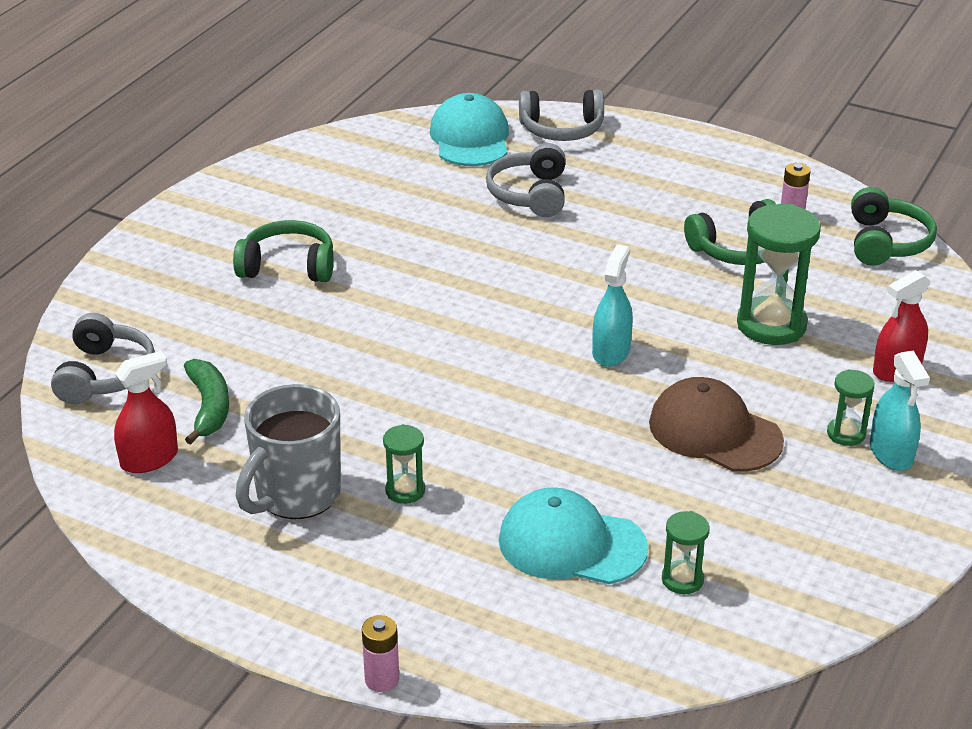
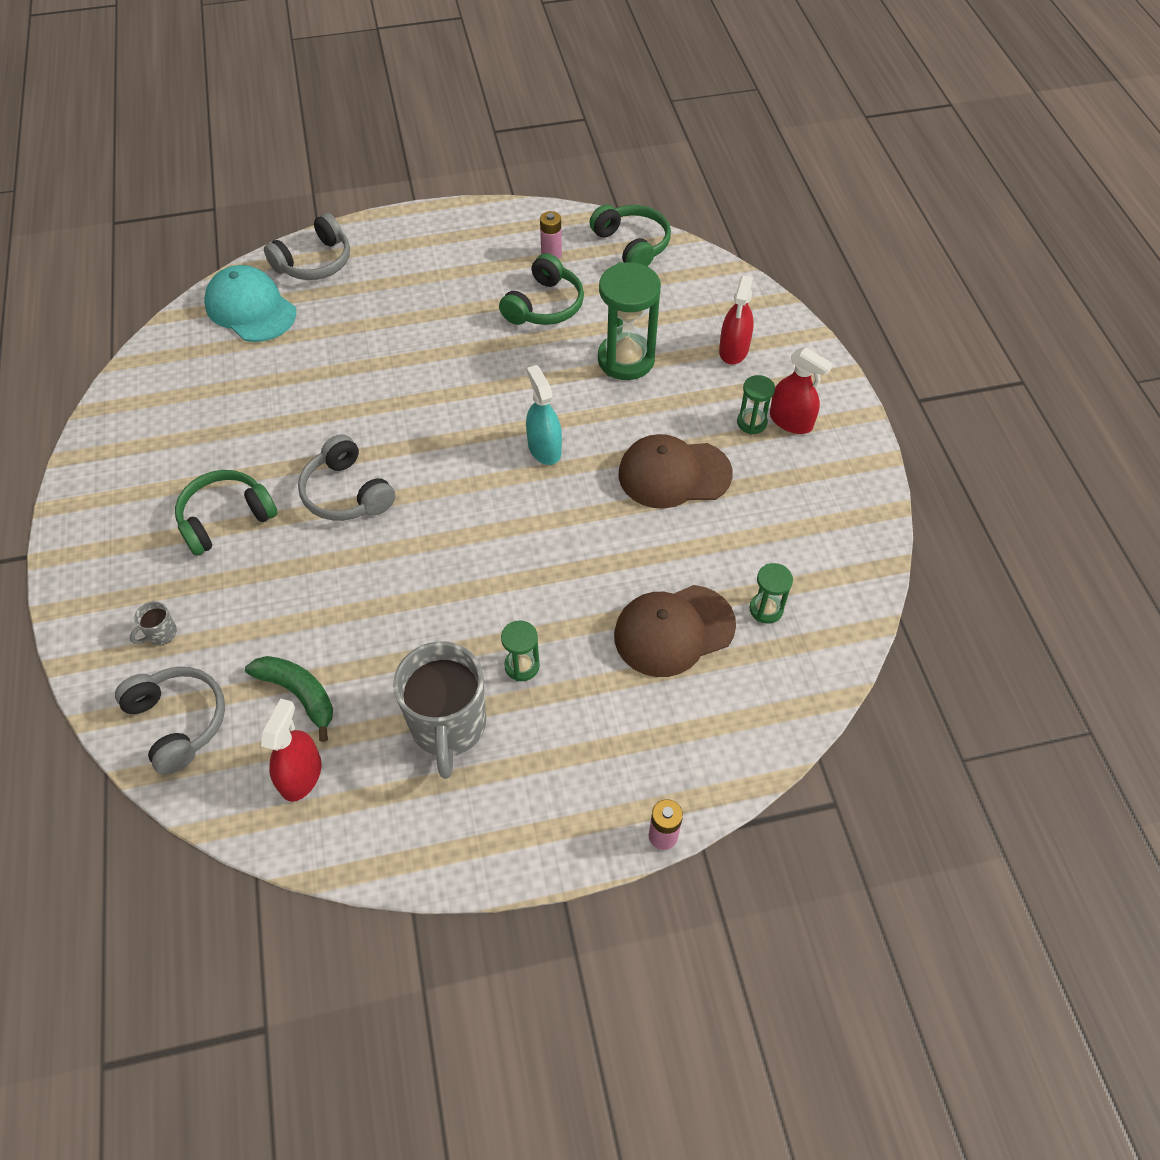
camera: 40 degrees left, 20 degrees up
(157, 314) = (161, 634): none -> grey mug
(530, 194) = (350, 338): grey headphones -> grey headphones (347, 493)
(571, 544) = (673, 630): turquoise cap -> brown cap
(891, 453) = (791, 421): turquoise spray bottle -> red spray bottle

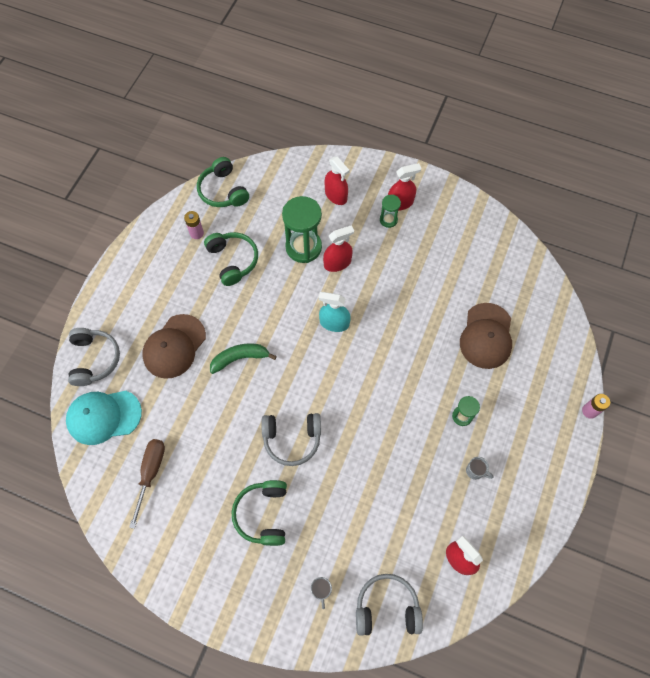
camera: 55 degrees left, 10 degrees up
(209, 386) = (150, 473): none -> brown screwdriver
(299, 694) = (409, 535): green banana -> green banana (240, 358)
(448, 726) = (475, 471): grey mug -> grey mug, size x0.40
(632, 245) = (223, 191): green headphones -> green headphones turned 120 degrees counterclockwise
(635, 405) = (337, 263): none -> red spray bottle
(674, 474) = (395, 275): brown cap -> brown cap (174, 346)
(766, 609) = (500, 289): green hourglass -> none

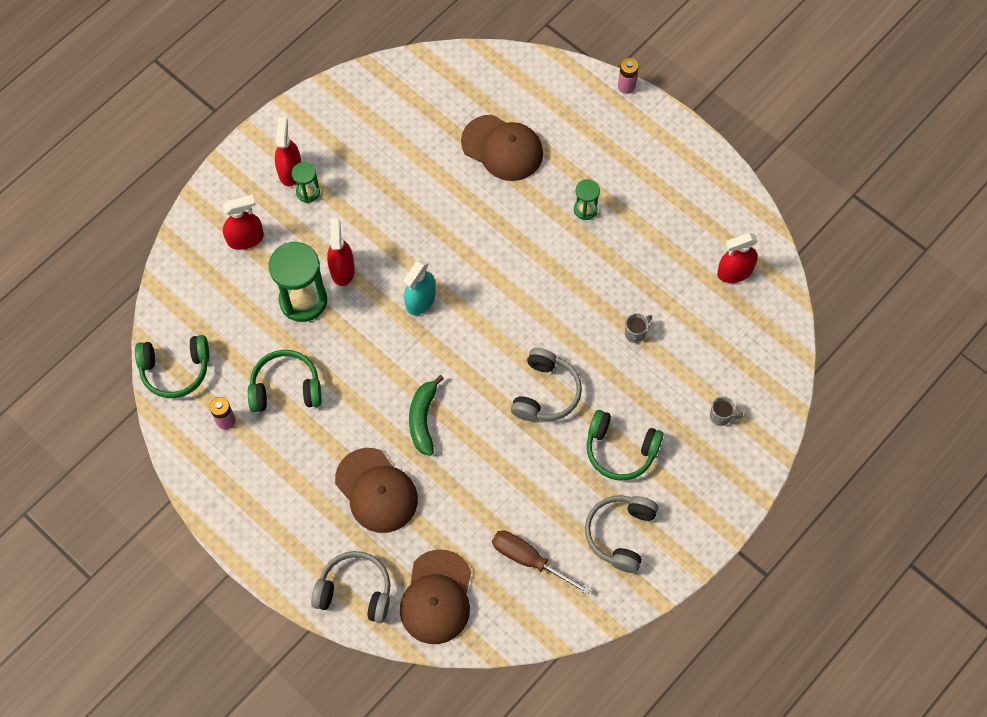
camera: 70 degrees left, 0 degrees up
(103, 416) = (436, 597): turquoise cap -> brown cap
(387, 608) = (759, 359): grey headphones -> grey headphones (620, 534)
(475, 471) = (650, 221): grey mug -> grey mug (635, 333)

